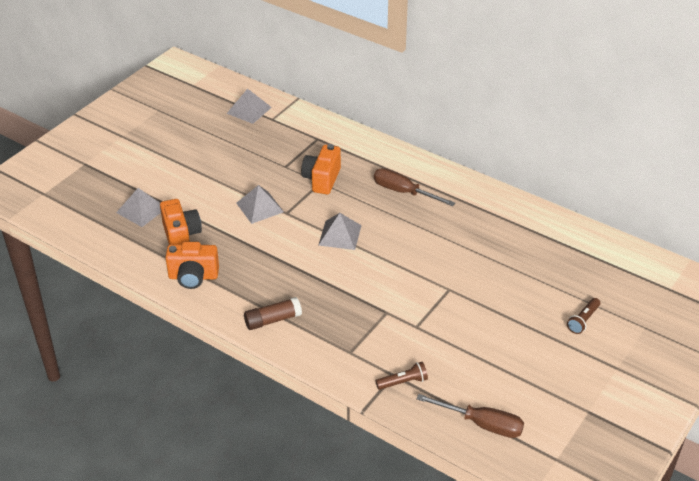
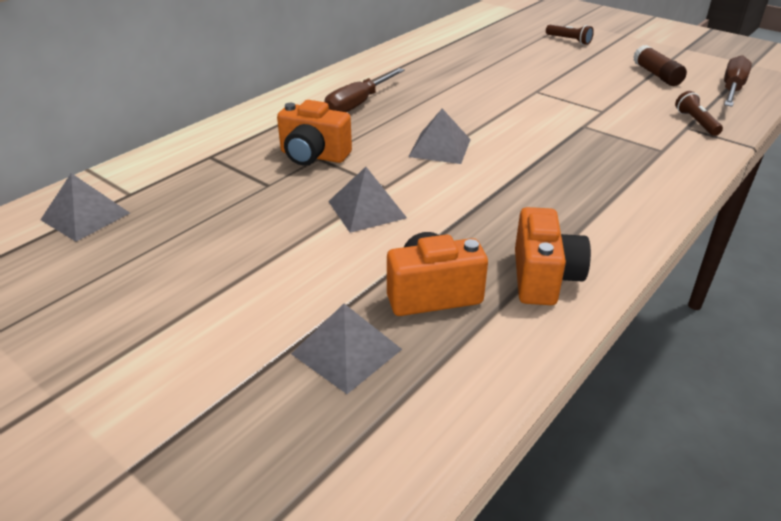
camera: 85 degrees left, 5 degrees down
(273, 320) = (624, 203): brown glue stick -> brown glue stick (656, 75)

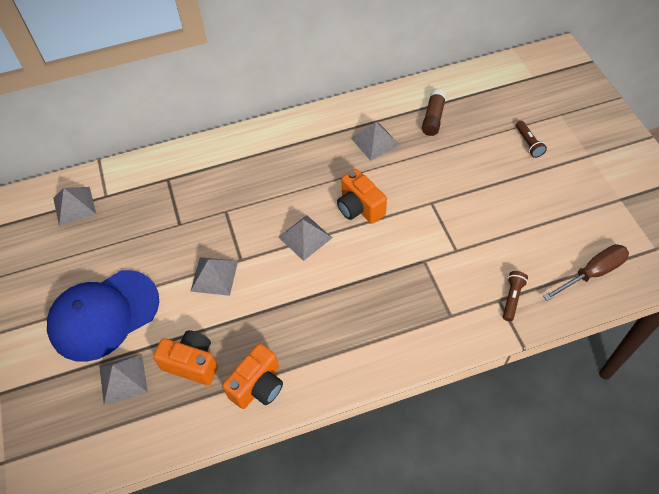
camera: 35 degrees right, 20 degrees up
(242, 299) = (104, 315): none -> blue cap
(313, 156) = (224, 208): orange camera -> orange camera (359, 208)
(358, 104) = (294, 162): brown screwdriver -> none
(428, 72) = (375, 141): none -> grey pyramid
(656, 75) = (550, 225): brown glue stick -> brown glue stick (433, 118)

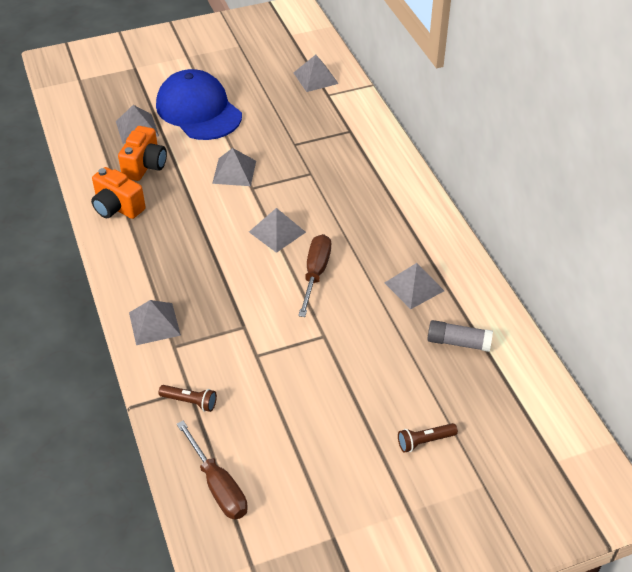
camera: 85 degrees right, 10 degrees down
(359, 208) = (315, 273): orange camera -> brown screwdriver
(424, 334) = (154, 324): none -> grey pyramid
(433, 118) = (458, 342): brown glue stick -> grey glue stick

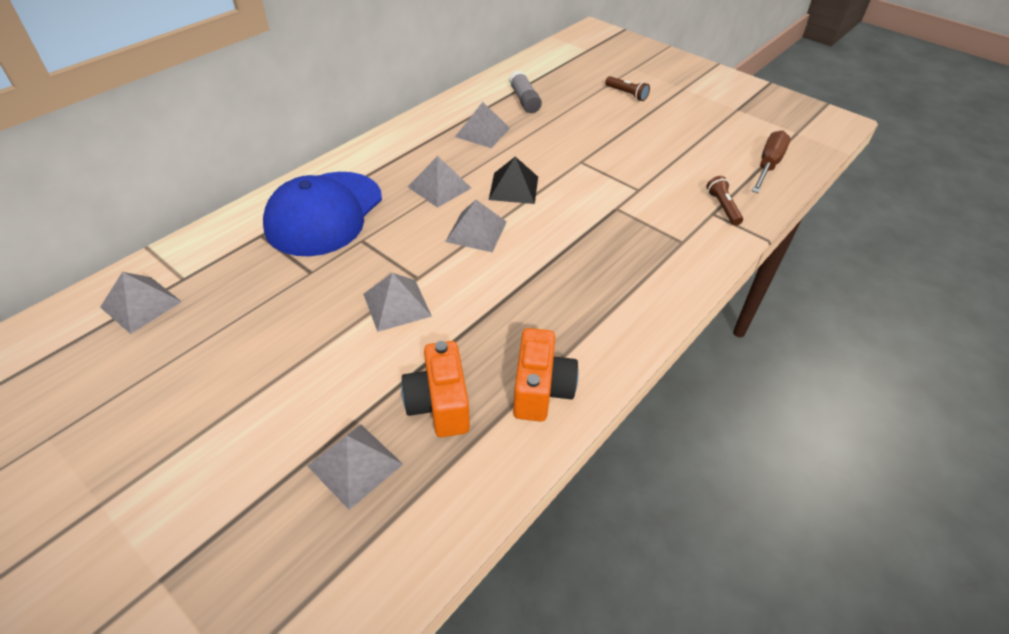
camera: 120 degrees left, 0 degrees up
(145, 166) = (439, 404): orange camera -> orange camera turned 90 degrees counterclockwise
(154, 324) = (673, 267): grey pyramid -> grey pyramid (439, 187)
(198, 110) = (272, 405): blue cap -> blue cap (324, 213)
(315, 273) = (513, 188): brown screwdriver -> black pyramid

